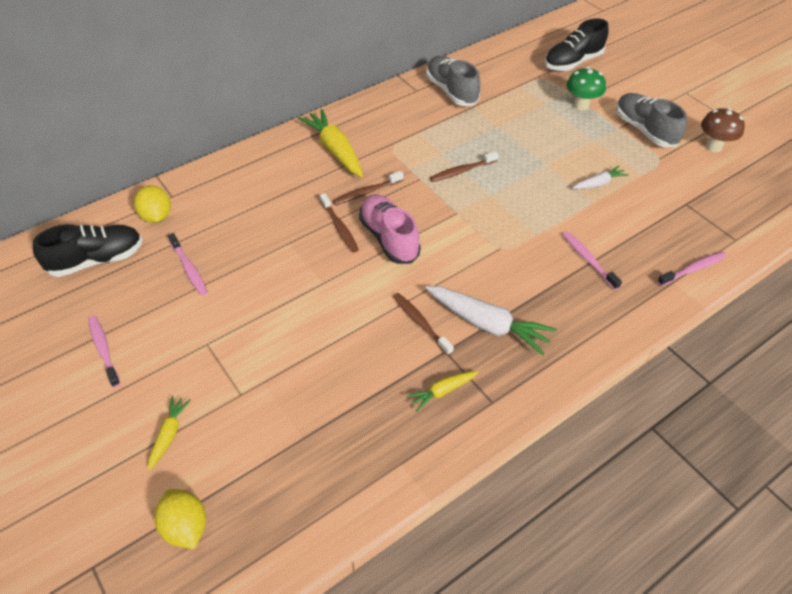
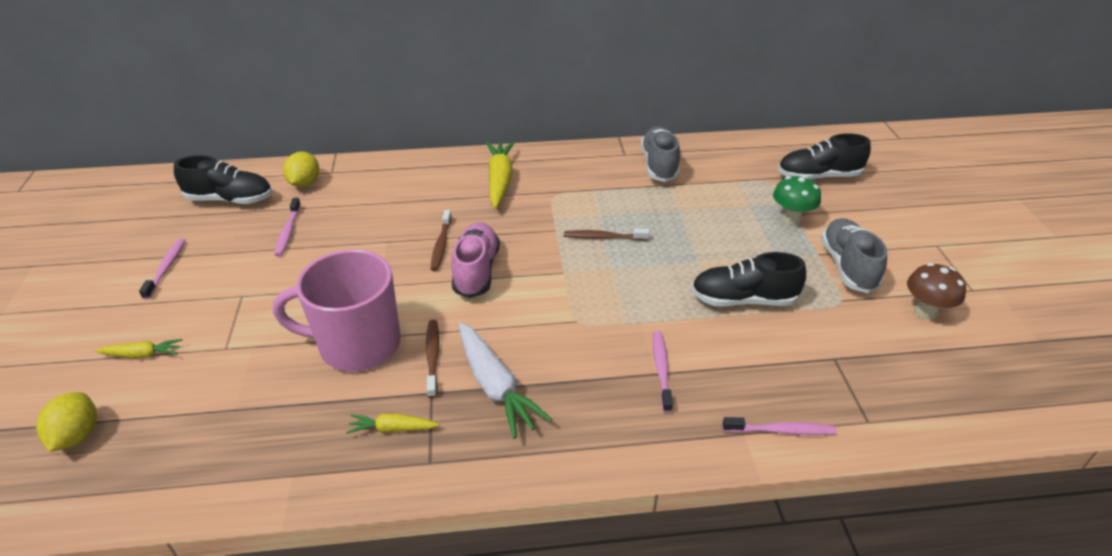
camera: 30 degrees right, 10 degrees down
(169, 434) = (142, 354): yellow carrot -> yellow carrot turned 45 degrees clockwise
(351, 340) = (357, 344): none -> pink mug
(366, 192) = (494, 225): brown toothbrush -> none
(598, 183) = (743, 300): white carrot -> black shoe

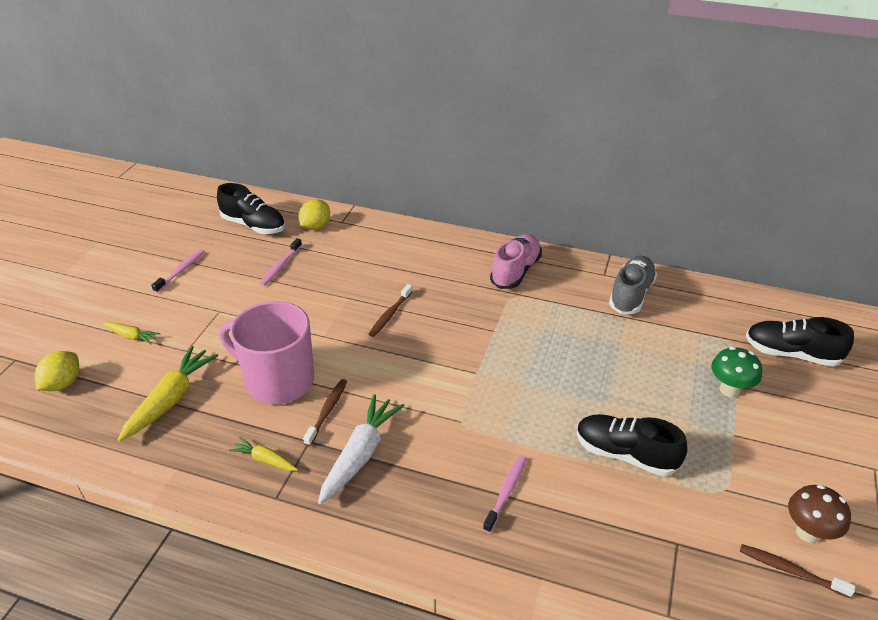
camera: 25 degrees right, 0 degrees up
(476, 271) = (405, 347): pink shoe -> pink shoe (515, 271)
(495, 386) = (360, 454): white carrot -> white carrot turned 150 degrees counterclockwise
(500, 180) = (474, 268): yellow carrot -> yellow carrot (171, 399)
(603, 237) = (532, 351): brown toothbrush -> brown toothbrush (790, 571)
(781, 430) = (578, 589): pink toothbrush -> none
(847, 266) = (756, 457): grey shoe -> none

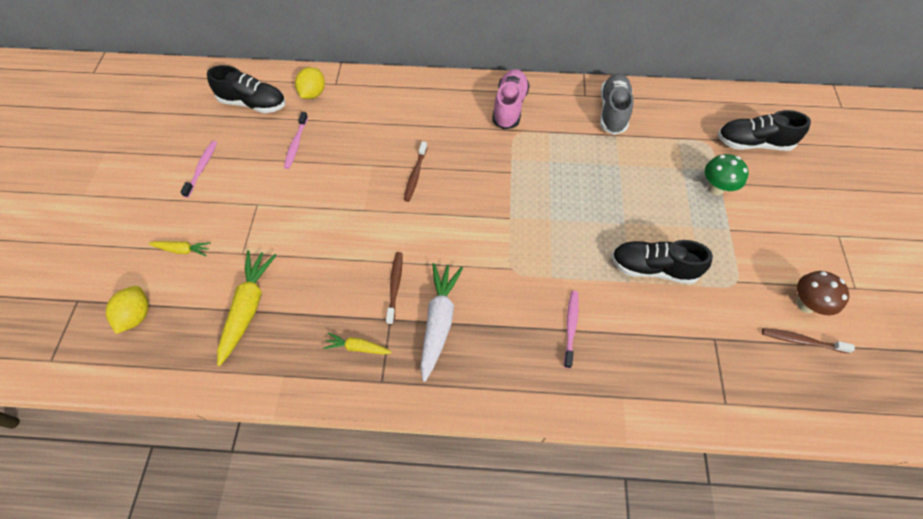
camera: 15 degrees left, 20 degrees up
(278, 380) = (339, 265): pink mug -> none

